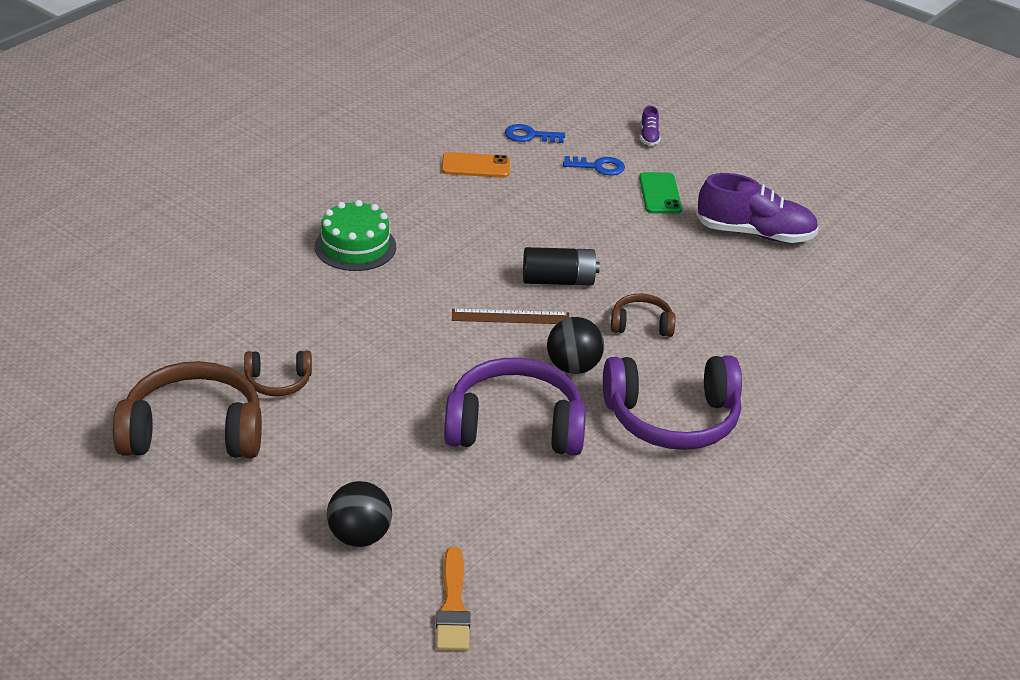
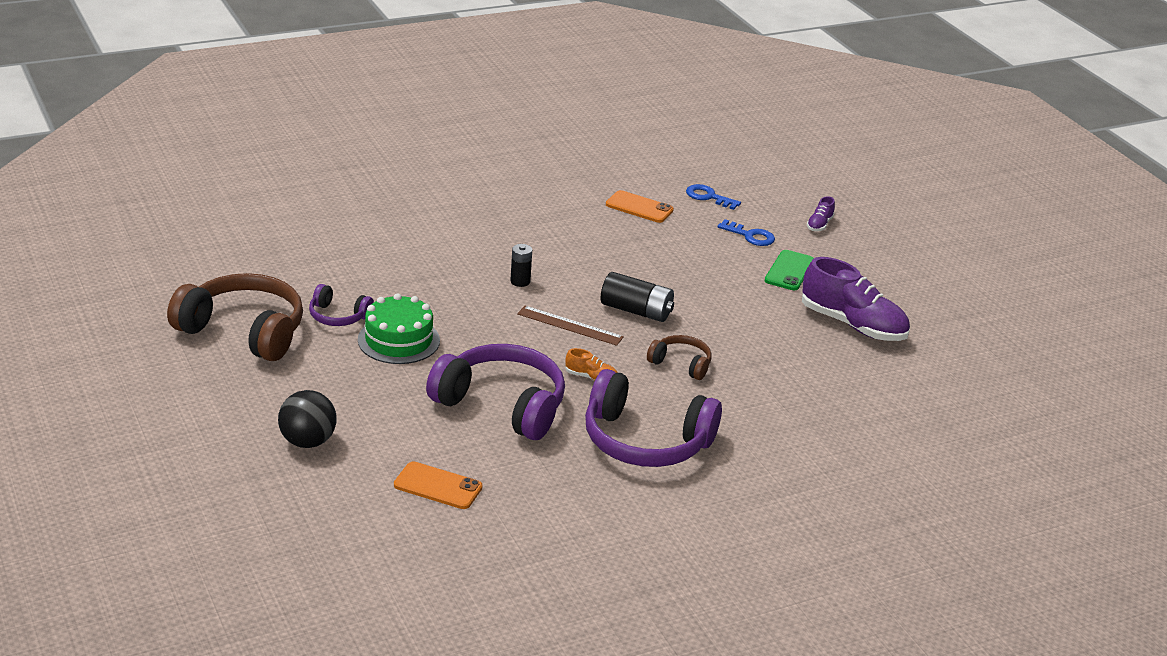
camera: 25 degrees right, 5 degrees down
(278, 382) = (338, 316): brown headphones -> purple headphones
(355, 246) = (483, 239): green cake -> green cake (398, 340)
(426, 283) = (520, 281): none -> black battery
(453, 606) = (338, 513): orange brush -> none
(524, 539) = (438, 486): none -> orange phone
(573, 367) = (591, 377): black ball -> orange shoe

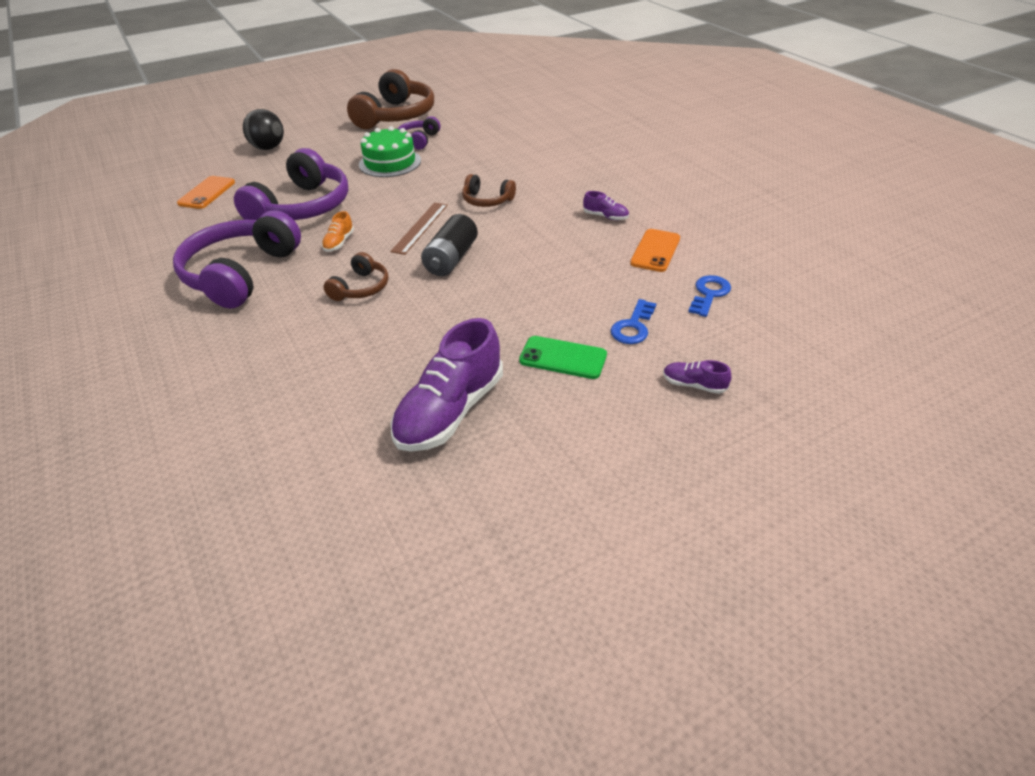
camera: 90 degrees right, 10 degrees up
(520, 281) = (487, 200): black battery -> brown headphones
(572, 221) = (605, 216): none -> purple shoe

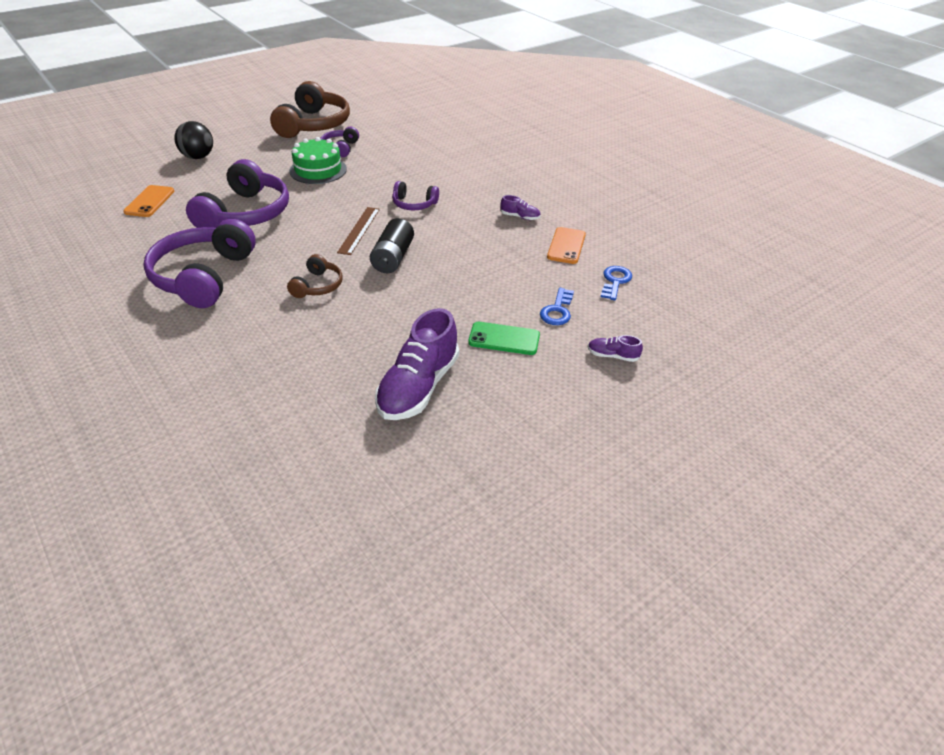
camera: 10 degrees left, 0 degrees up
(339, 242) = (288, 246): orange shoe -> none
(487, 200) = (414, 204): brown headphones -> purple headphones

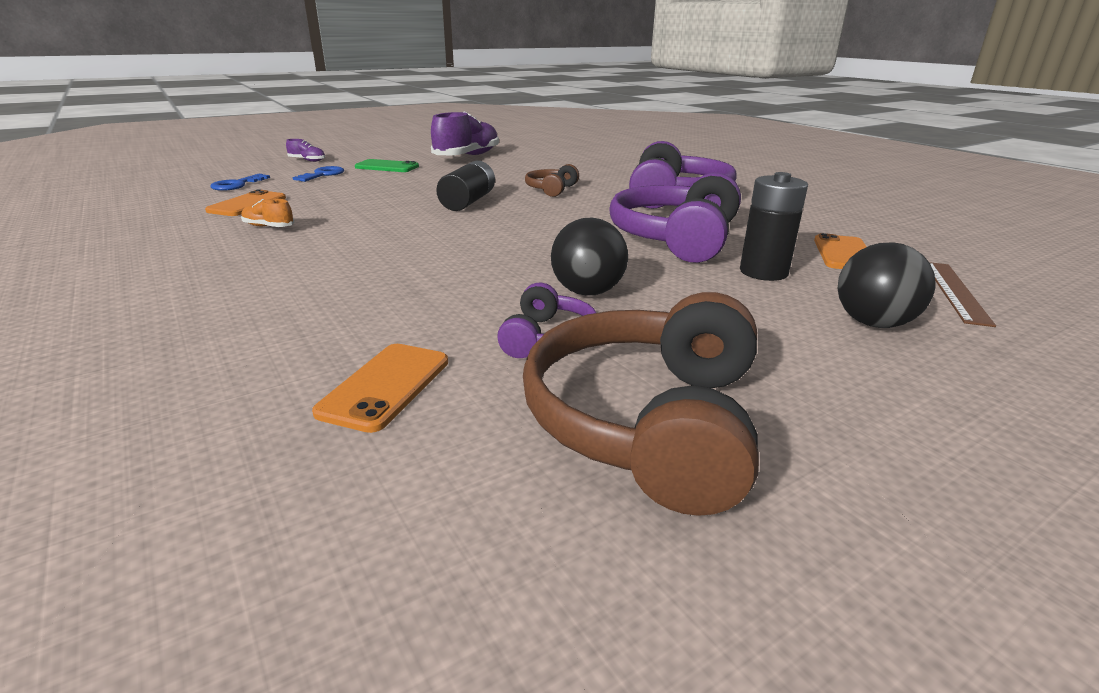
camera: 175 degrees left, 15 degrees down
(216, 185) = (763, 272): none -> black battery
(318, 170) = (587, 292): green cake -> black ball
(359, 230) = (506, 221): brown ruler -> brown ruler (955, 291)
(396, 132) = (385, 386): none -> orange phone
(414, 204) = (417, 242): purple headphones -> none
(520, 217) = (268, 227): purple shoe -> orange shoe

